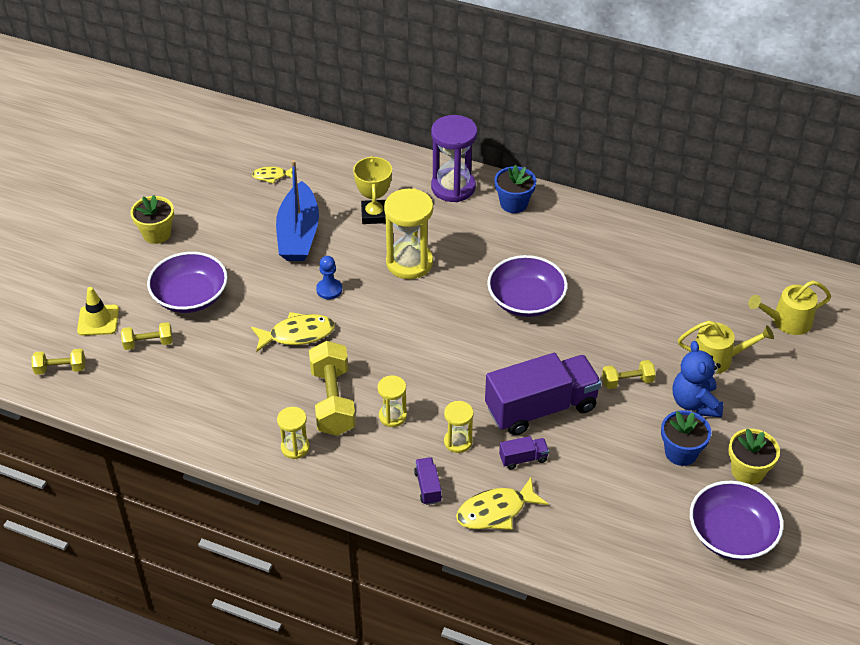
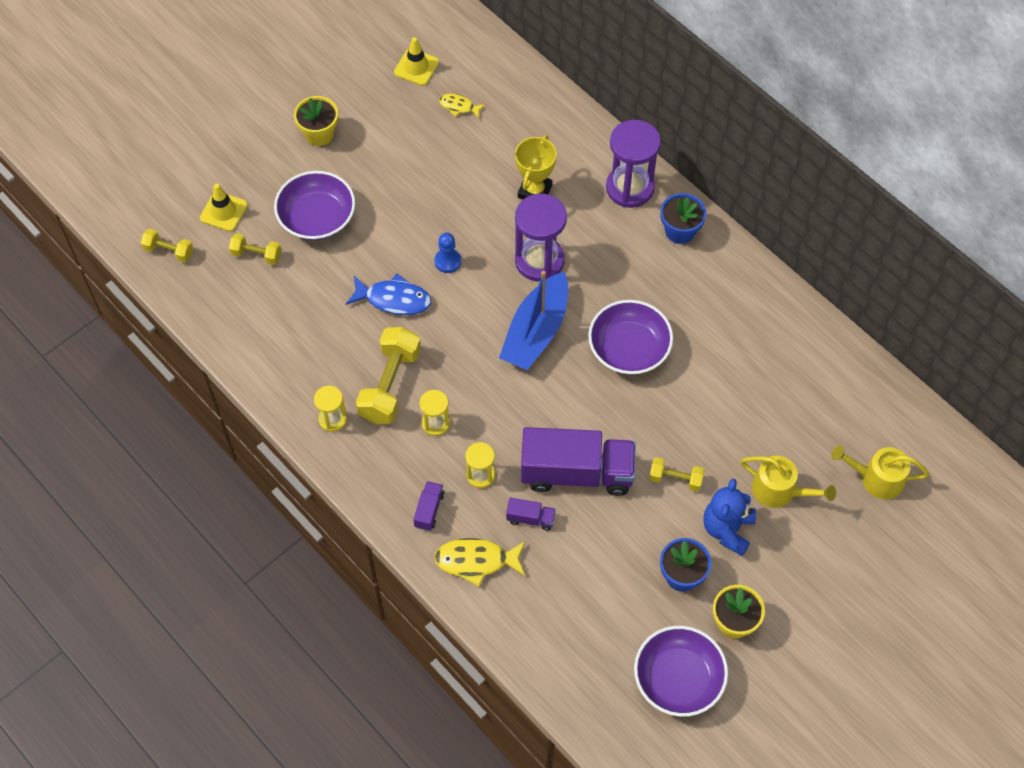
camera: 25 degrees right, 15 degrees up
(217, 160) = (416, 67): none -> yellow traffic cone
(297, 334) = (394, 299): yellow fish -> blue fish
(298, 234) = (451, 185): blue boat -> blue boat (536, 331)
(409, 263) = (539, 261): yellow hourglass -> purple hourglass

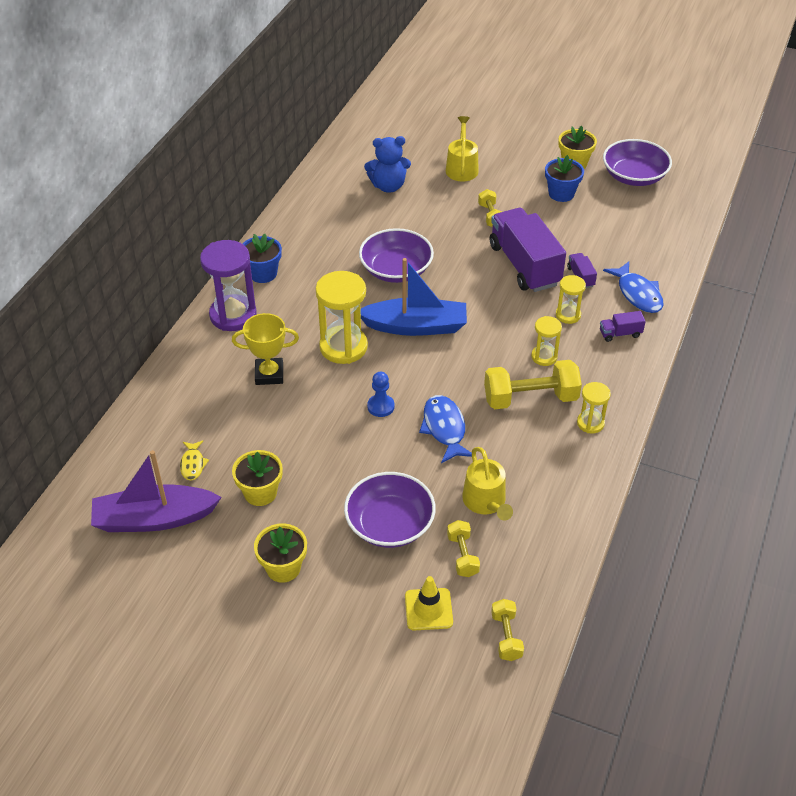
camera: 115 degrees left, 15 degrees down
(401, 142) = (260, 493): none -> yellow flower pot
(416, 67) = (154, 519): yellow traffic cone -> purple boat
(476, 561) = (637, 294): yellow fish -> blue fish
(539, 261) = (343, 347): purple hourglass -> yellow hourglass
(727, 529) = (510, 183): blue teddy bear -> blue teddy bear (388, 186)
(877, 478) = (419, 130): yellow watering can -> yellow watering can (486, 502)

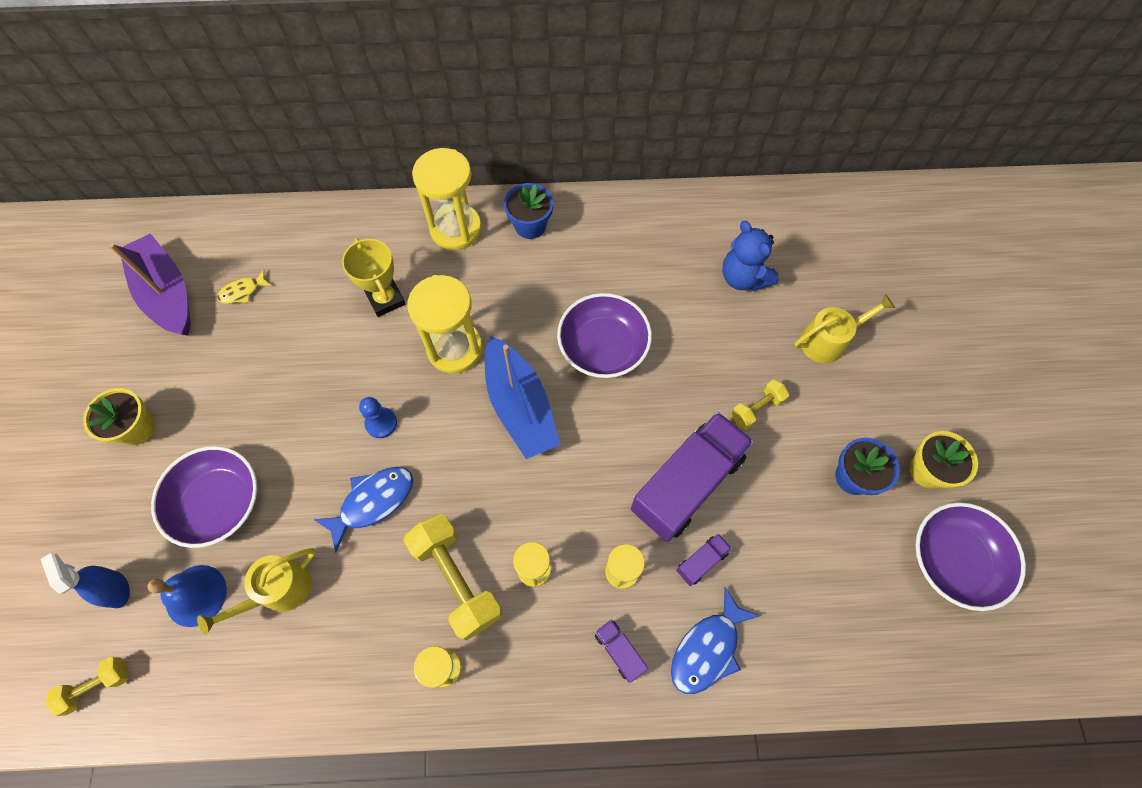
camera: 65 degrees right, 20 degrees up
(233, 315) = (456, 229): purple hourglass -> yellow hourglass
(260, 493) = (224, 365): yellow flower pot -> none
(428, 609) = (116, 589): yellow traffic cone -> blue spray bottle
(462, 555) = (196, 595): yellow dumbbell -> blue bell

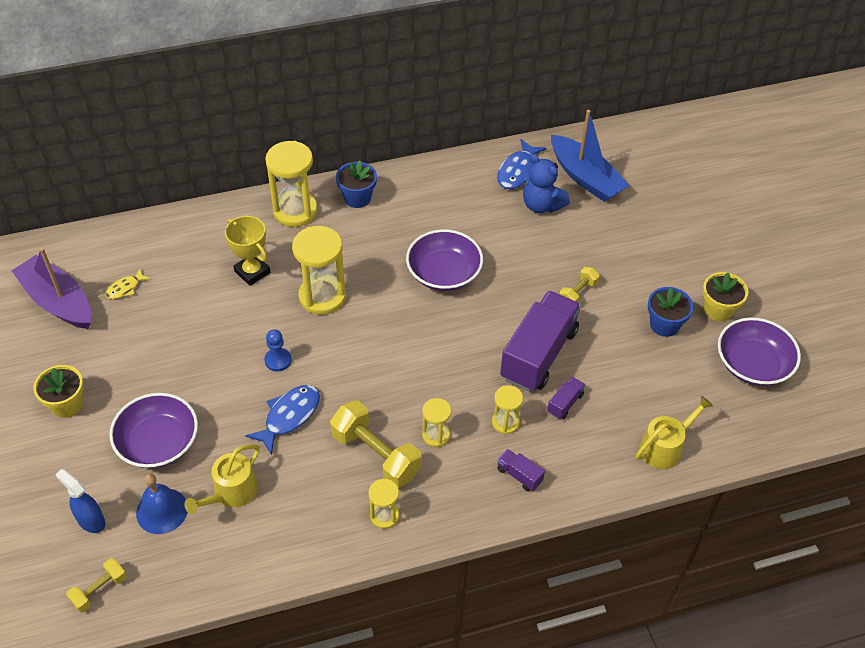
camera: 15 degrees left, 15 degrees down
(520, 406) = (389, 327): blue boat -> blue boat (585, 177)
(707, 648) = (586, 459): blue fish -> blue fish (518, 171)
(828, 340) = (620, 237): yellow watering can -> yellow watering can (664, 447)

